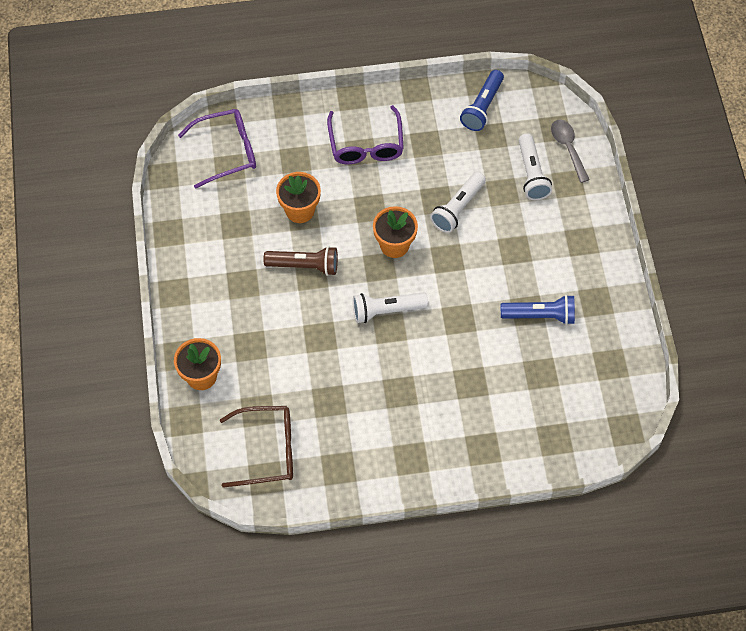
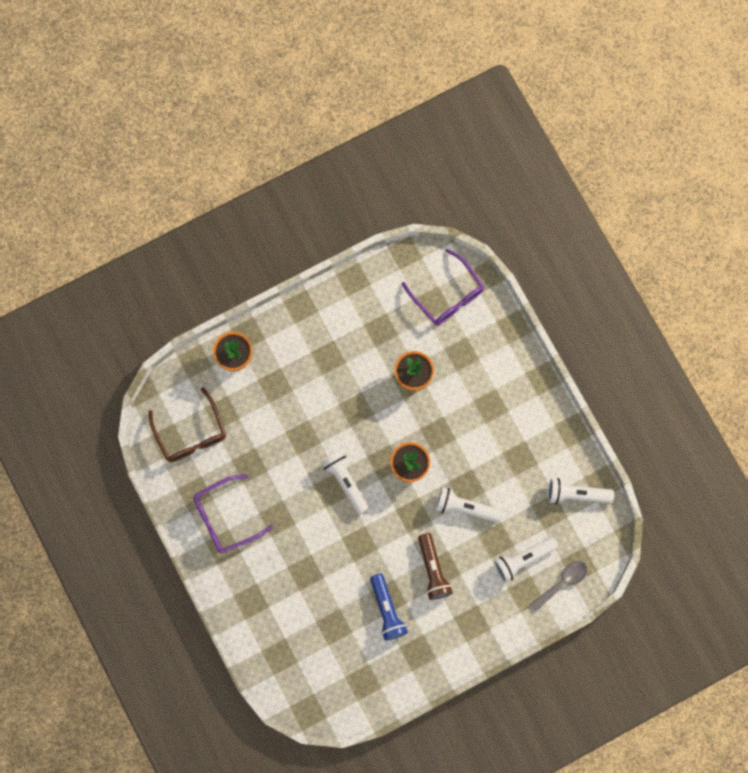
camera: 70 degrees right, 15 degrees up
(304, 266) = (362, 401): brown flashlight -> brown flashlight (433, 570)
(366, 144) = (499, 407): purple glasses -> purple glasses (226, 517)
(482, 107) = (576, 494): blue flashlight -> white flashlight

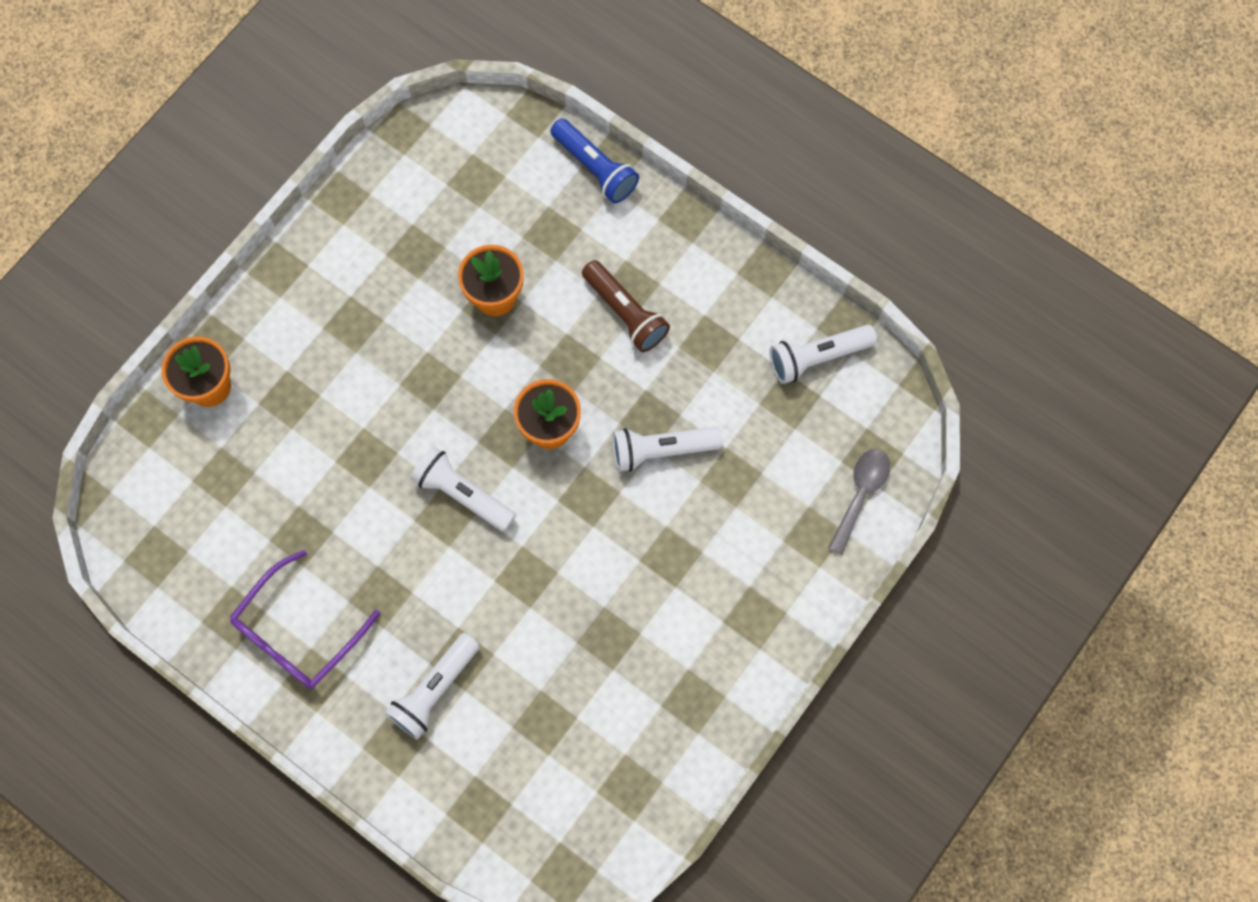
camera: 25 degrees left, 5 degrees down
(190, 433) = (187, 528): brown glasses -> none
(387, 610) = (615, 657): blue flashlight -> blue flashlight (595, 168)
(433, 570) = (657, 564): brown flashlight -> brown flashlight (625, 313)
(447, 294) = (491, 159): purple glasses -> none
(523, 559) = (785, 486): white flashlight -> white flashlight (434, 690)

